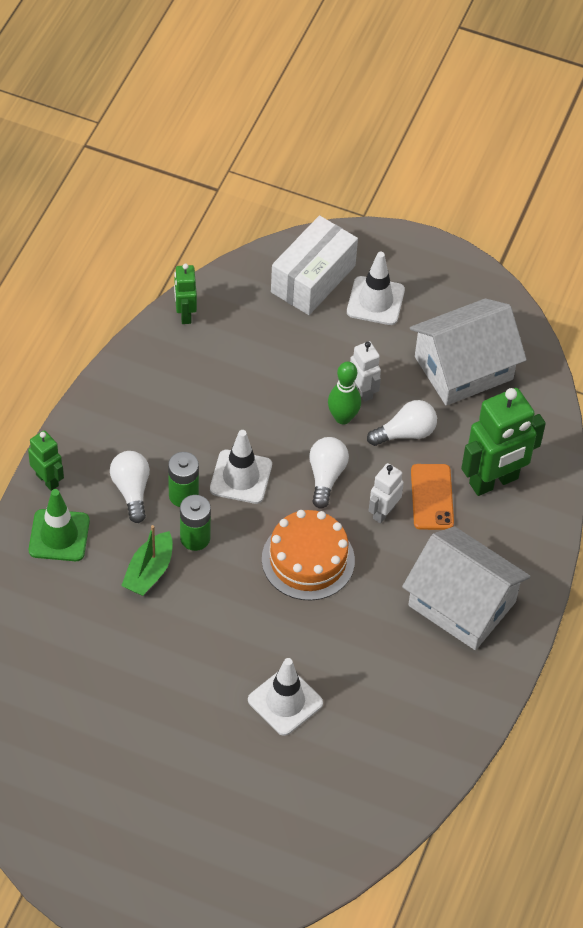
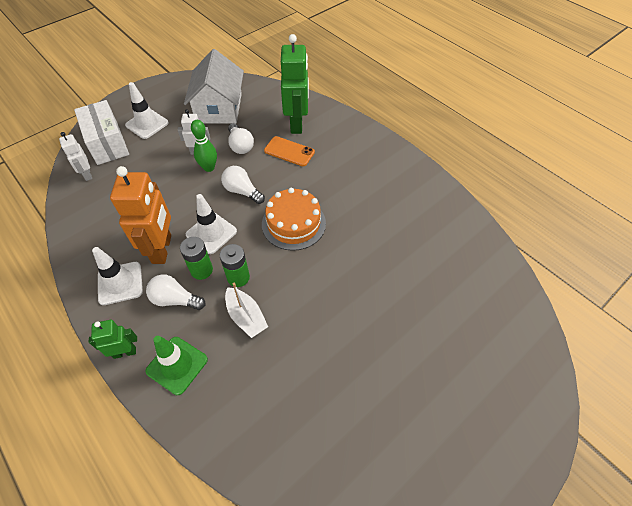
camera: 60 degrees left, 0 degrees up
(149, 571) = (246, 317): green boat -> white boat
(185, 314) = (71, 212): green robot -> none
(188, 439) = (162, 249): none -> orange robot
(285, 701) = (390, 278): white traffic cone -> white traffic cone (120, 283)
(383, 512) = (284, 175): white robot -> white robot (87, 174)
(405, 433) = (240, 146): white light bulb -> white light bulb turned 150 degrees clockwise
(462, 604) = (365, 166): white house -> none

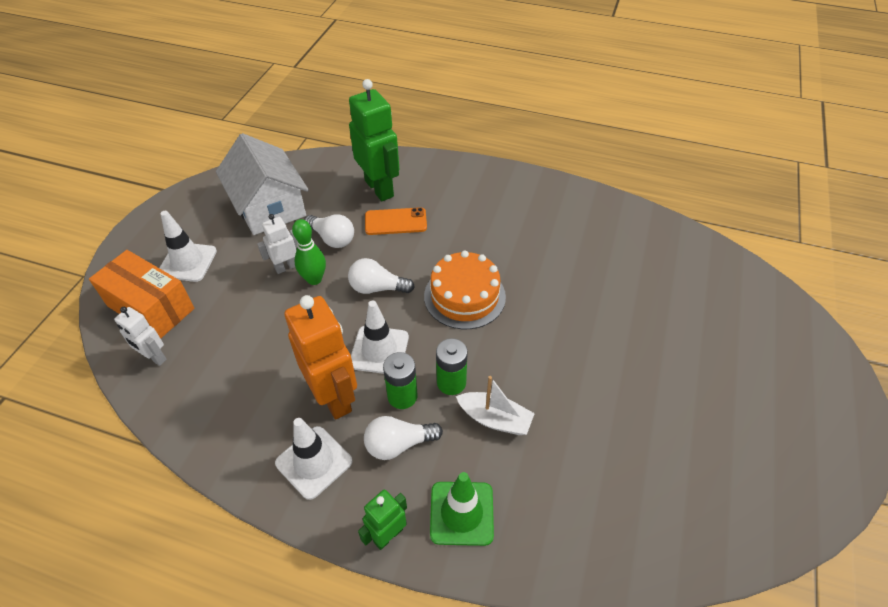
camera: 30 degrees left, 5 degrees down
(107, 143) = (151, 307): white box -> orange box

